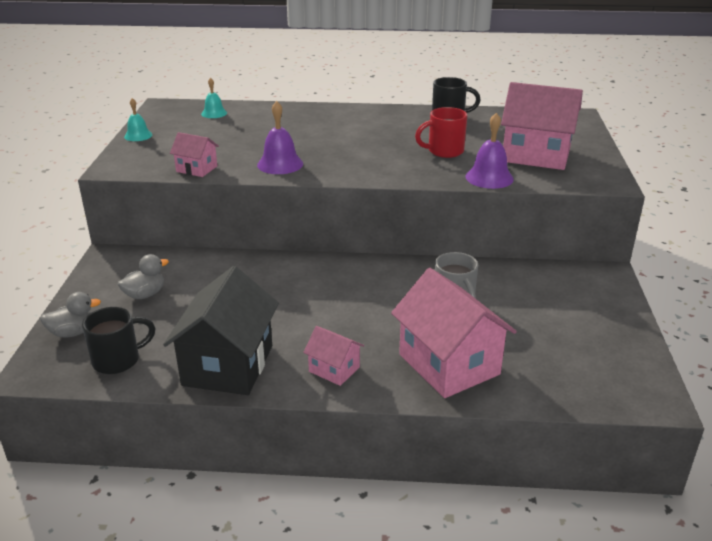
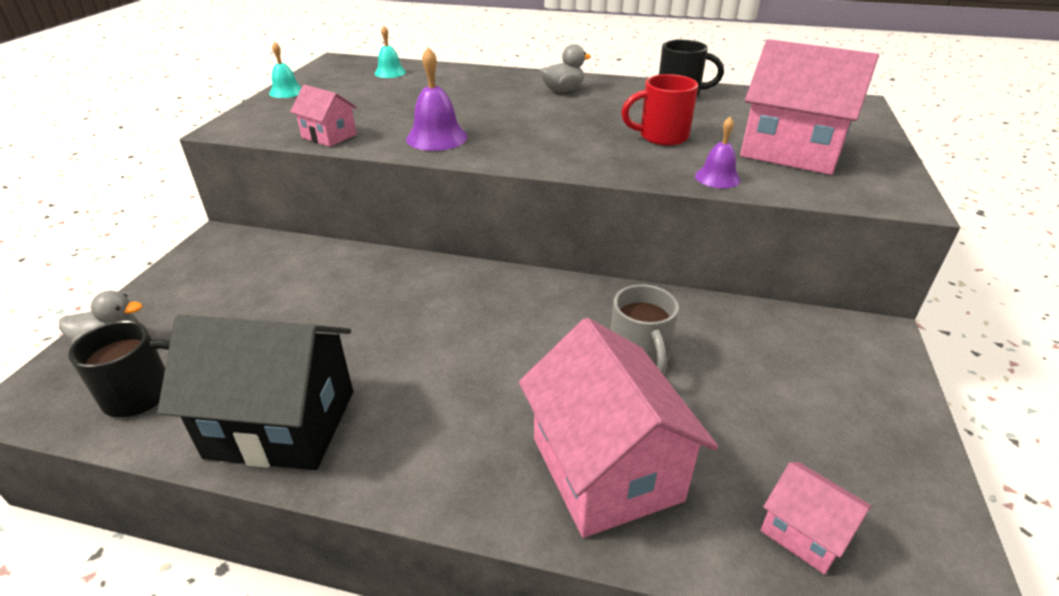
camera: 10 degrees right, 5 degrees up
(145, 294) = (231, 297): grey duck -> grey duck (563, 90)
(228, 365) = (281, 424): black house -> black house turned 75 degrees clockwise
(334, 369) = (428, 453): pink house -> pink house (804, 532)
(489, 177) = (717, 178): purple bell -> purple bell, size x0.64

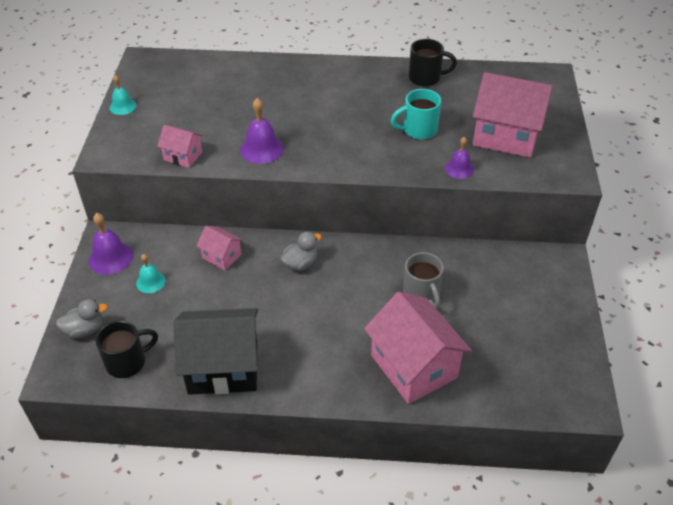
camera: 10 degrees left, 10 degrees up
(208, 261) = (110, 257): none -> purple bell
(390, 72) = (194, 72): turquoise bell -> turquoise bell (151, 282)
(563, 90) = (338, 82): grey duck -> grey duck (300, 264)
(661, 137) = (418, 130): red mug -> turquoise mug
(804, 532) = (517, 384): pink house -> pink house (222, 256)

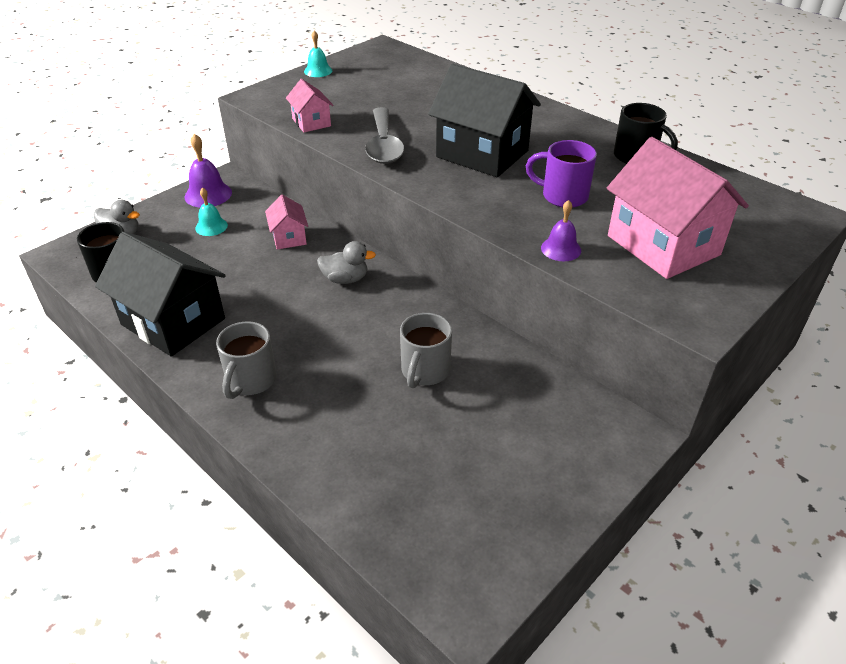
camera: 40 degrees right, 5 degrees down
(261, 149) = (384, 145): purple bell -> grey spoon
(329, 370) = (250, 381): none -> grey mug
(334, 122) = (482, 154): none -> black house
(414, 366) = (330, 430): pink house -> none
(418, 130) = (563, 196): turquoise mug -> purple mug

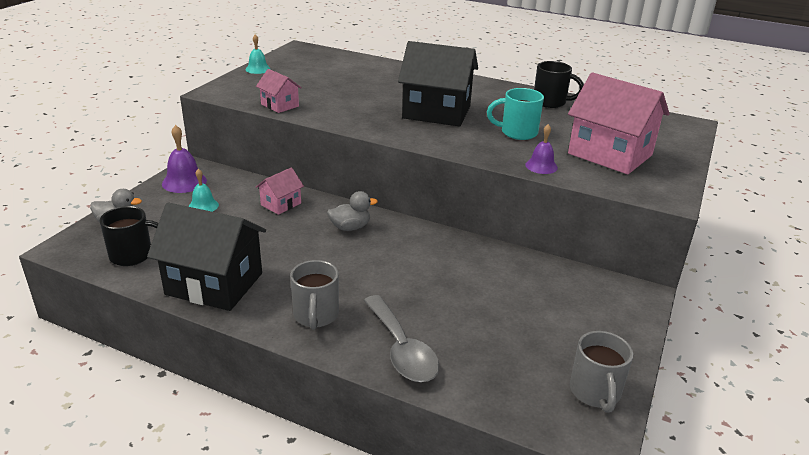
camera: 20 degrees left, 10 degrees down
(289, 237) = (281, 204): pink house -> pink house turned 75 degrees clockwise
(384, 145) = (353, 115): grey spoon -> grey spoon (402, 349)
(424, 371) = (458, 282): grey mug -> grey mug (595, 392)
(563, 196) = (517, 133): purple mug -> turquoise mug

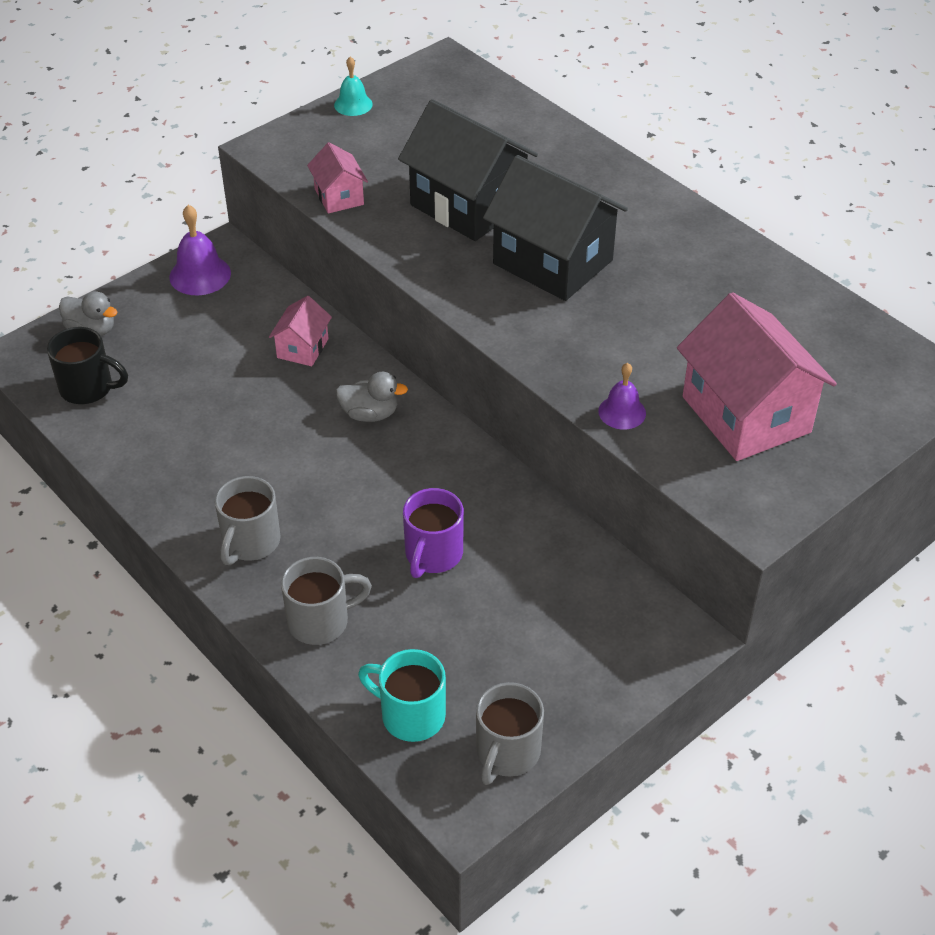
camera: 25 degrees right, 15 degrees up
(203, 206) = (204, 326): turquoise bell -> none
(214, 284) = (159, 460): black house -> black house (468, 205)
(281, 204) = (303, 348): pink house -> pink house turned 45 degrees counterclockwise
(402, 349) = (321, 621): grey spoon -> grey mug
(450, 291) = (433, 555): none -> purple mug
(517, 133) = (641, 335): turquoise mug -> turquoise mug (410, 715)
(550, 102) = (750, 278): black mug -> none

